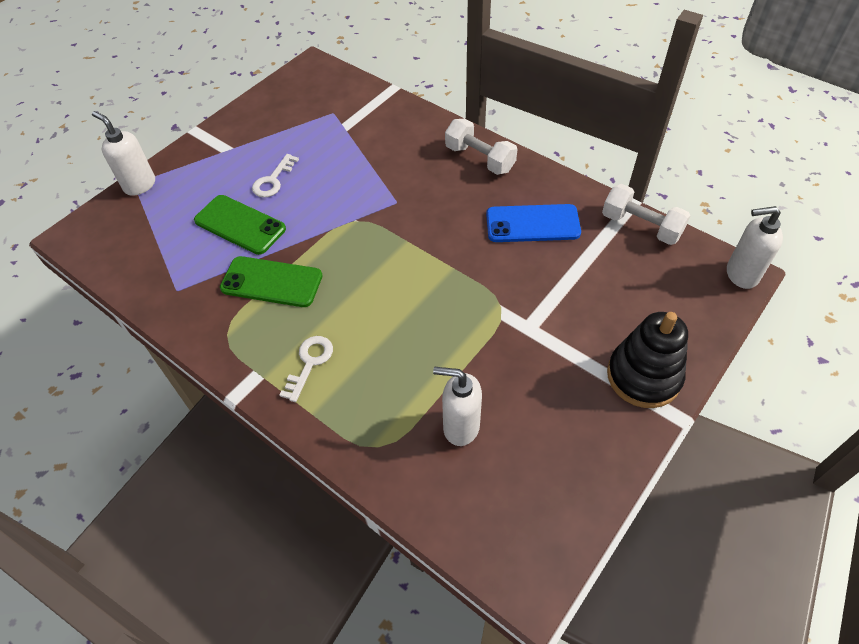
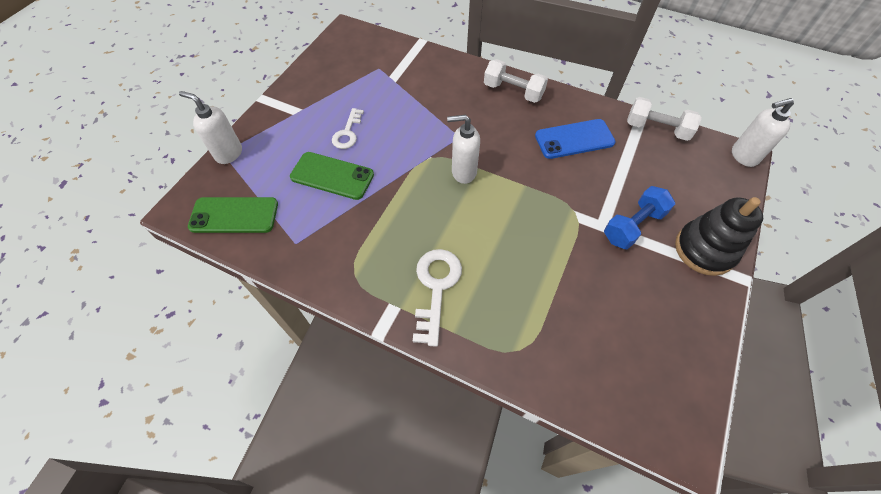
camera: 15 degrees left, 5 degrees up
(271, 282) = (378, 222): green phone -> green phone (234, 215)
(309, 363) = (436, 288): white key -> white key, size x1.54
(460, 427) = (580, 319): white soap dispenser -> white soap dispenser (463, 172)
(565, 334) = (633, 226): none -> blue dumbbell

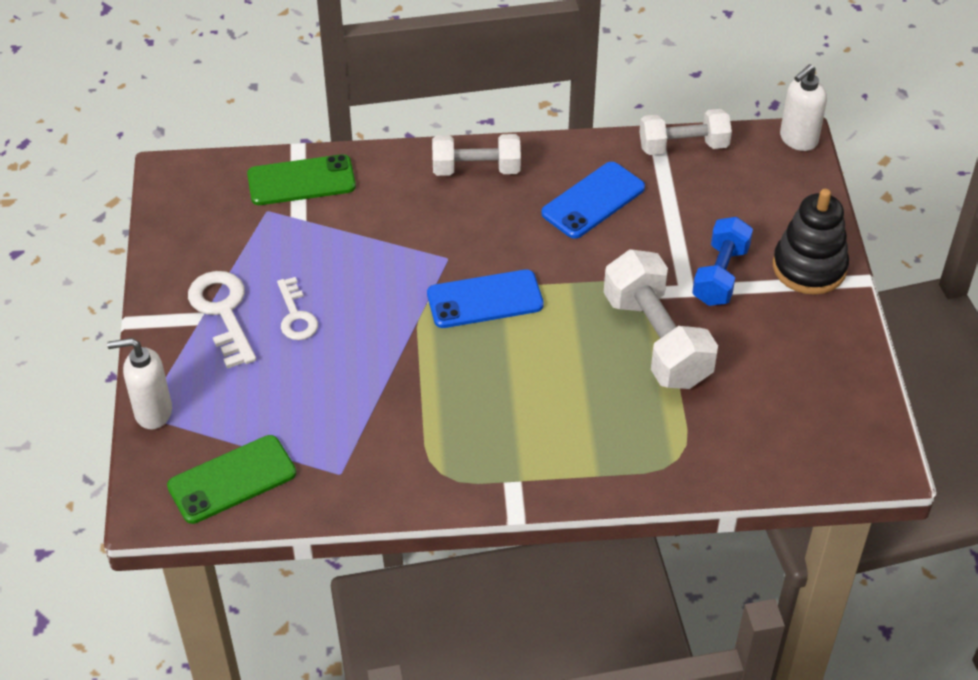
camera: 30 degrees left, 10 degrees down
(332, 176) = (320, 377): green phone -> green phone (301, 181)
(436, 288) = (546, 441): white key -> white key (223, 312)
(463, 172) = (485, 300): white soap dispenser -> blue phone
(559, 251) = (656, 340): none -> white dumbbell

